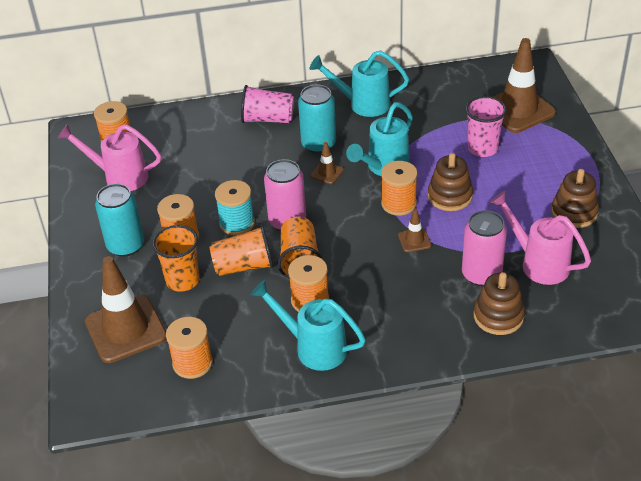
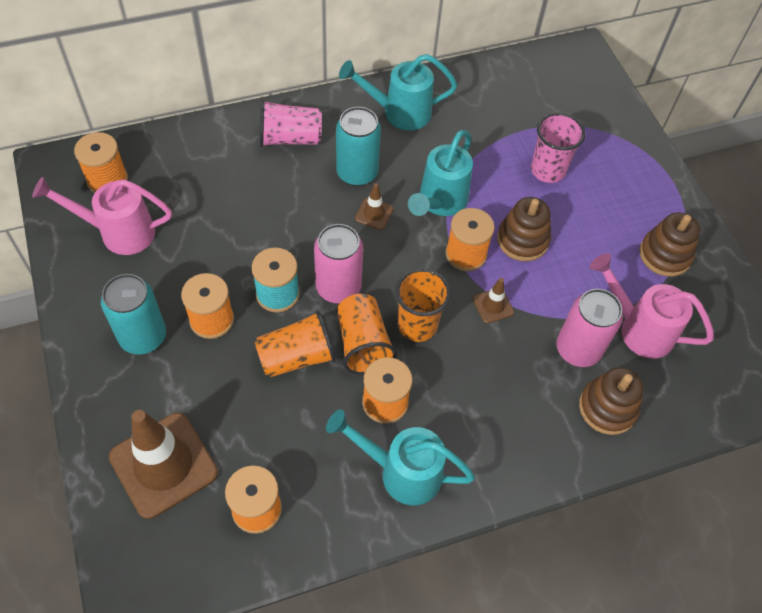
camera: 15 degrees left, 15 degrees up
(182, 280) = (224, 384): orange cup -> orange cup (417, 325)
(518, 110) = (578, 114): brown traffic cone -> none

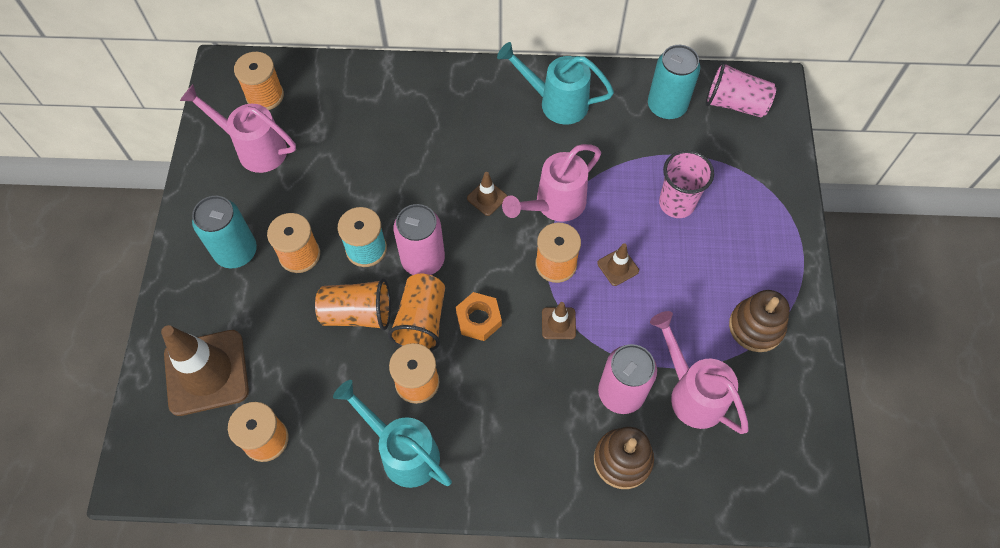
camera: 25 degrees right, 5 degrees up
(289, 138) = (441, 100): pink cup -> pink cup (735, 104)
(357, 173) = (489, 152): turquoise can -> turquoise can (666, 106)
(417, 325) = (478, 319): orange cup -> orange nut
(439, 202) = (554, 205): turquoise watering can -> pink watering can
(522, 240) = (618, 267): brown stacking toy -> brown traffic cone

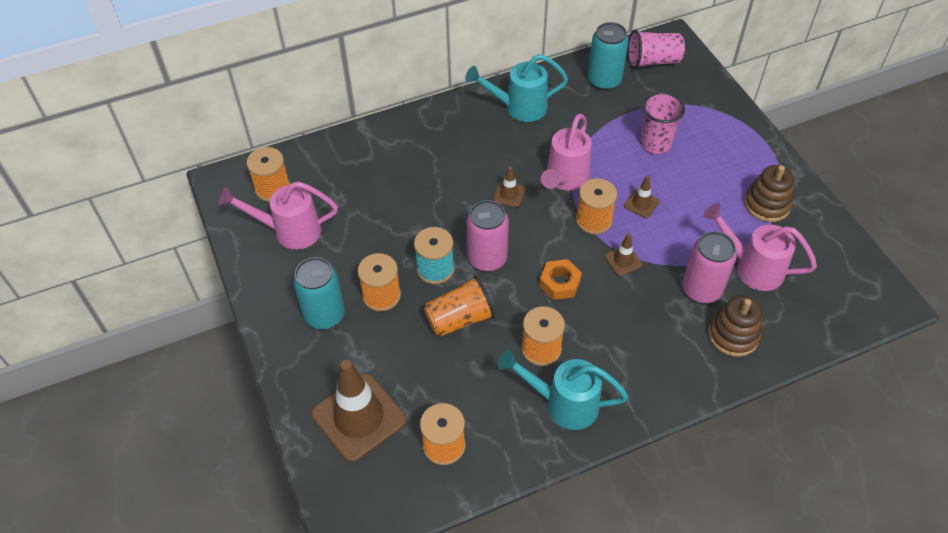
camera: 25 degrees left, 10 degrees down
(421, 321) = (515, 303): orange cup -> none

